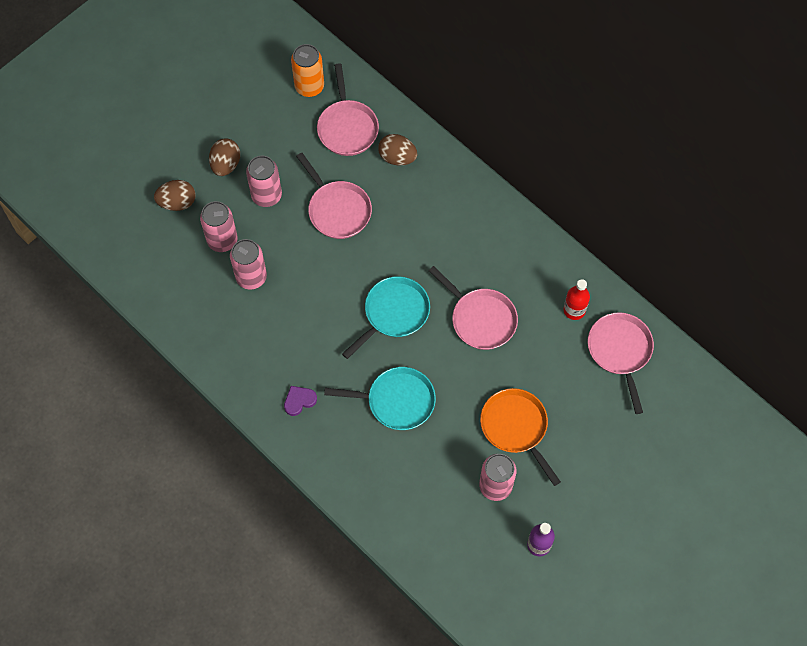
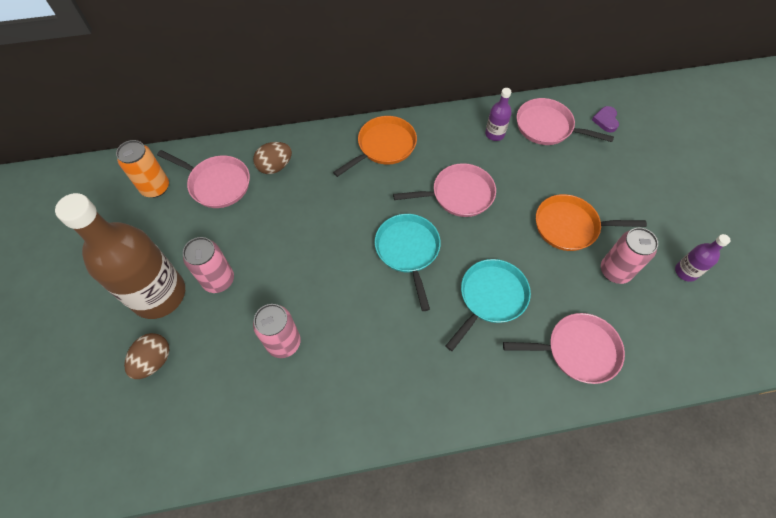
camera: 55 degrees left, 5 degrees down
(222, 240) = (226, 345): pink can -> none
(226, 164) = (159, 294): brown egg -> brown bottle
(299, 401) = (437, 379): purple heart -> purple heart (605, 120)
(337, 210) = (281, 234): pink pan -> pink pan (577, 350)
(485, 227) = (384, 146): none -> orange pan
(574, 310) = (494, 134): red bottle -> purple bottle

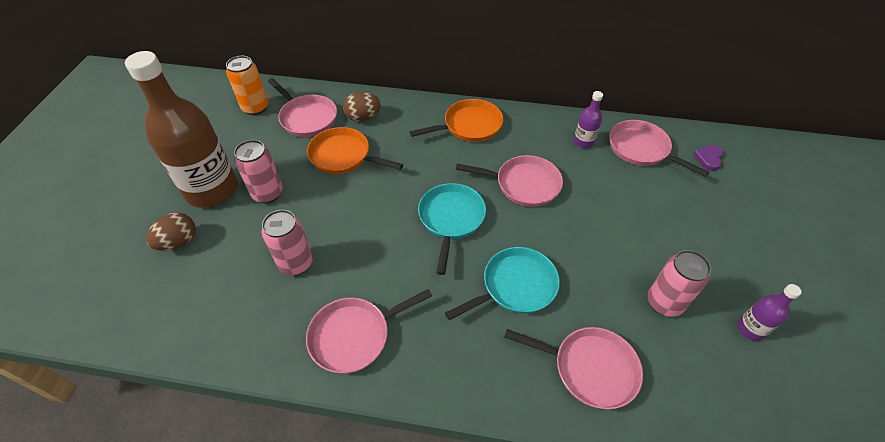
camera: 20 degrees right, 10 degrees down
(371, 393) = (354, 336): none -> pink pan
(570, 226) = (630, 245): orange pan -> orange pan (343, 156)

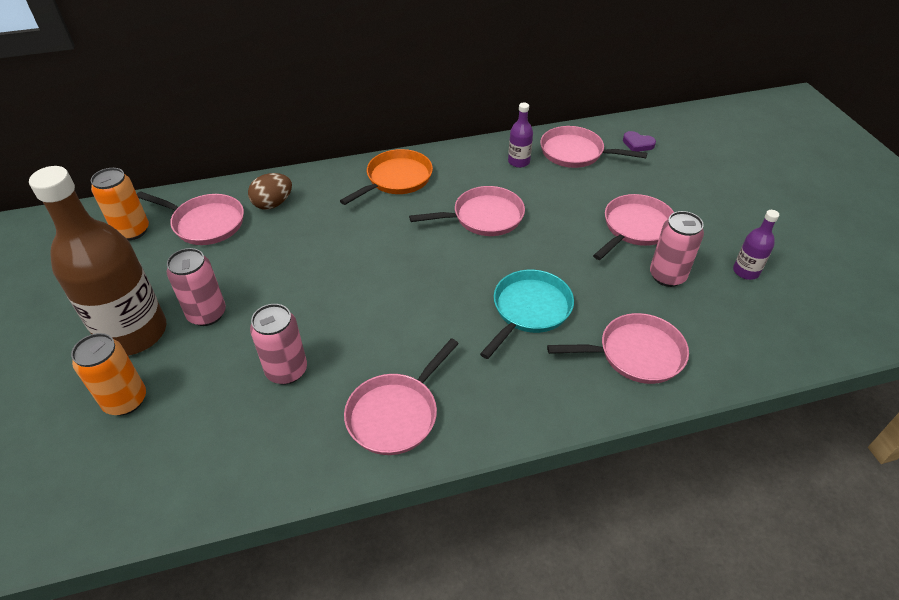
camera: 25 degrees left, 5 degrees down
(178, 242) = (125, 400): brown egg -> orange can
(343, 156) = (275, 249): orange pan -> none
(451, 219) = (430, 272): turquoise pan -> none
(659, 242) = (635, 228): none -> pink pan
(708, 159) = (637, 144): purple heart -> purple heart turned 60 degrees counterclockwise

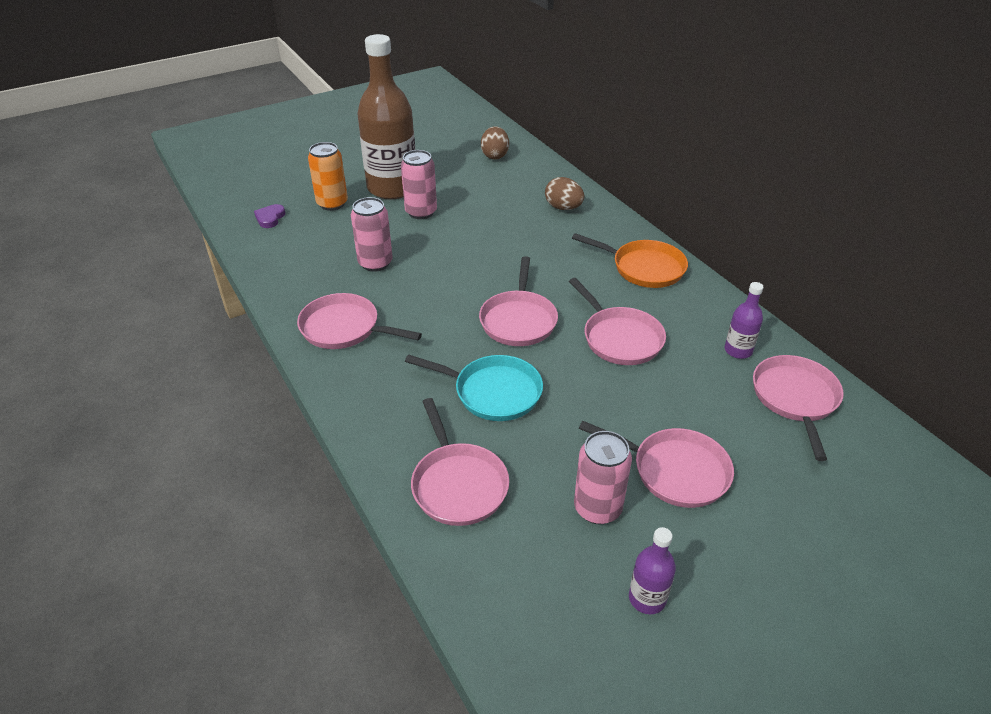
camera: 75 degrees right, 5 degrees down
(132, 231) = (495, 155): orange can -> brown egg
(205, 223) = (520, 183): pink pan -> pink pan (518, 320)
(637, 144) = (867, 462): purple heart -> purple heart (270, 218)

